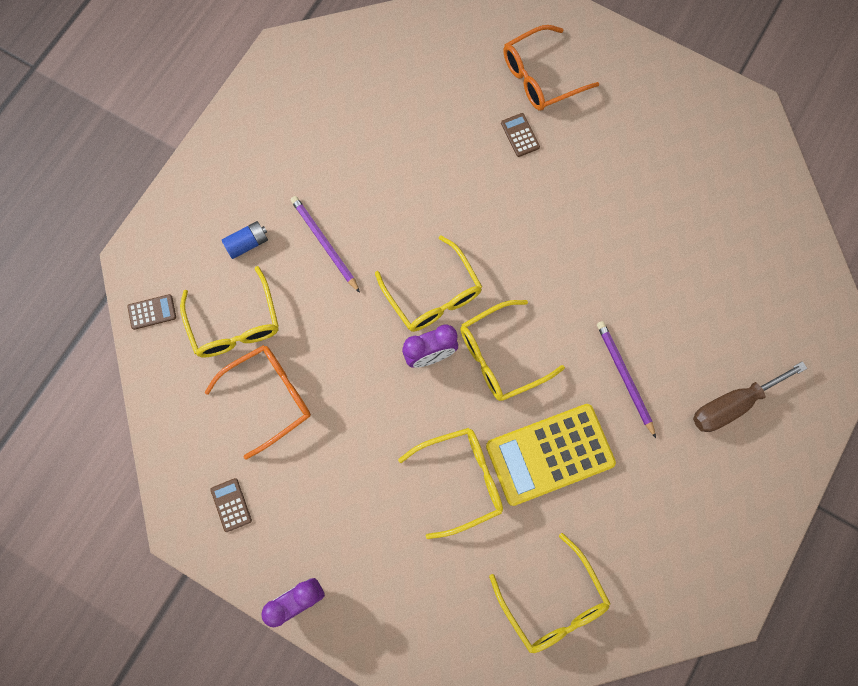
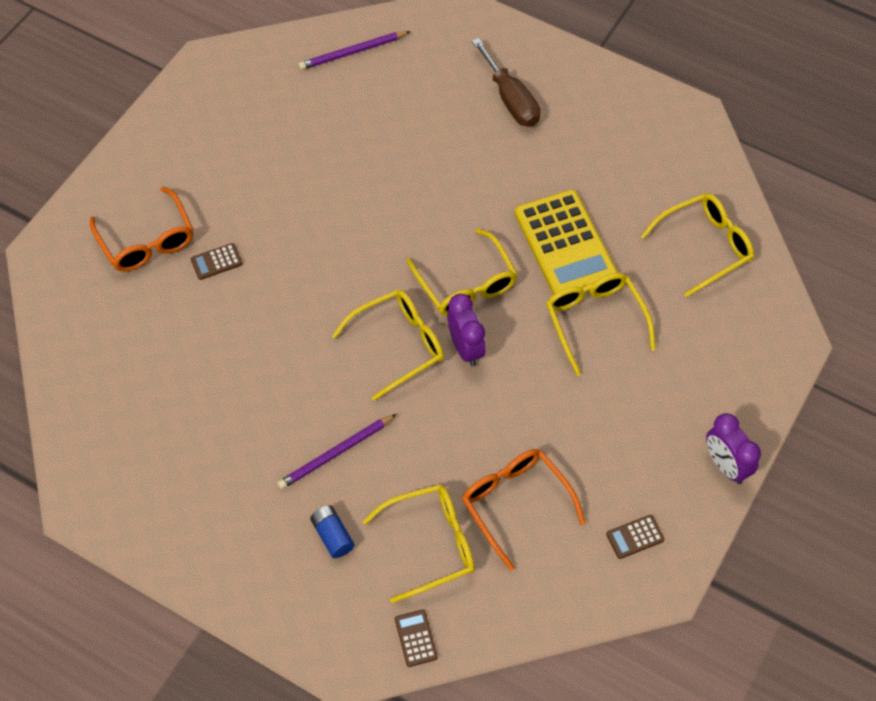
camera: 90 degrees left, 15 degrees down
(624, 377) = (486, 181): purple pencil -> purple pencil (353, 52)

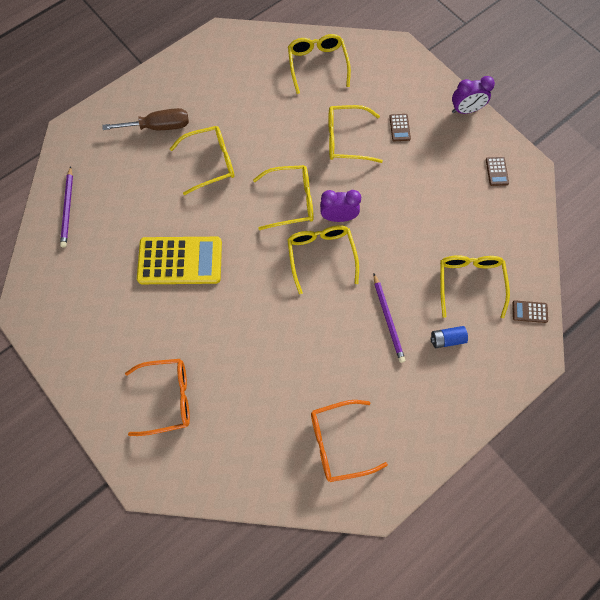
camera: 70 degrees left, 10 degrees up
(216, 262) = (207, 353): brown calculator -> brown calculator (399, 128)
(483, 174) = (211, 162): none -> yellow glasses
(515, 503) = (456, 226): orange glasses -> orange glasses (338, 442)
(565, 245) = (285, 136): yellow calculator -> yellow calculator (180, 261)

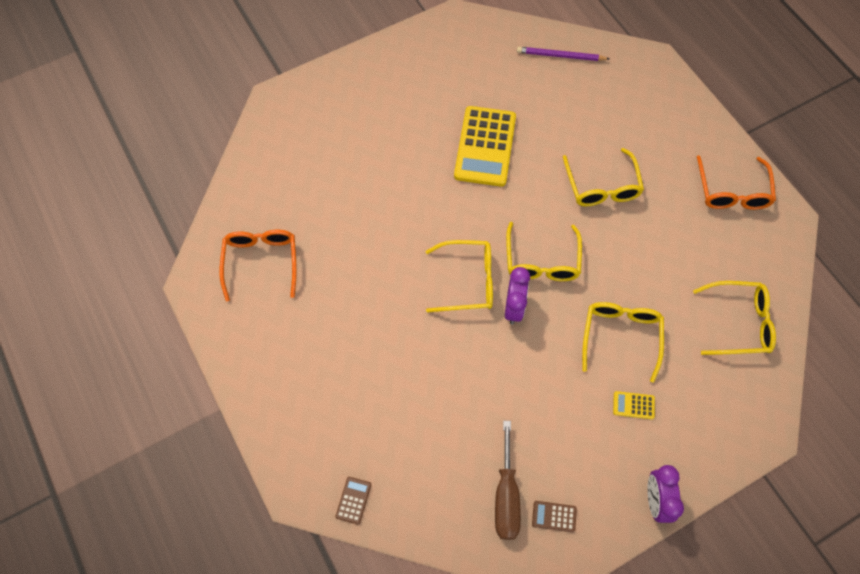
camera: 100 degrees right, 5 degrees down
(159, 127) = (655, 141): brown screwdriver -> brown screwdriver (506, 496)
(167, 398) = (344, 123): orange glasses -> orange glasses (732, 192)
(388, 319) = (379, 336): purple pencil -> none
(399, 128) = (633, 405): brown calculator -> yellow calculator
(447, 339) = (342, 394): blue battery -> none
(469, 282) = (405, 438): yellow glasses -> none

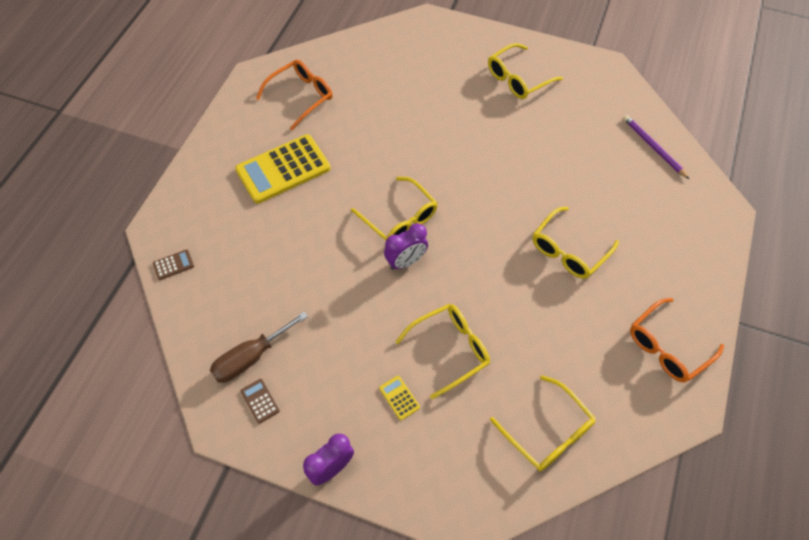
camera: 50 degrees right, 5 degrees down
(485, 146) = (520, 155): yellow calculator -> yellow calculator (283, 169)
(542, 261) = (462, 254): yellow glasses -> yellow glasses (518, 79)

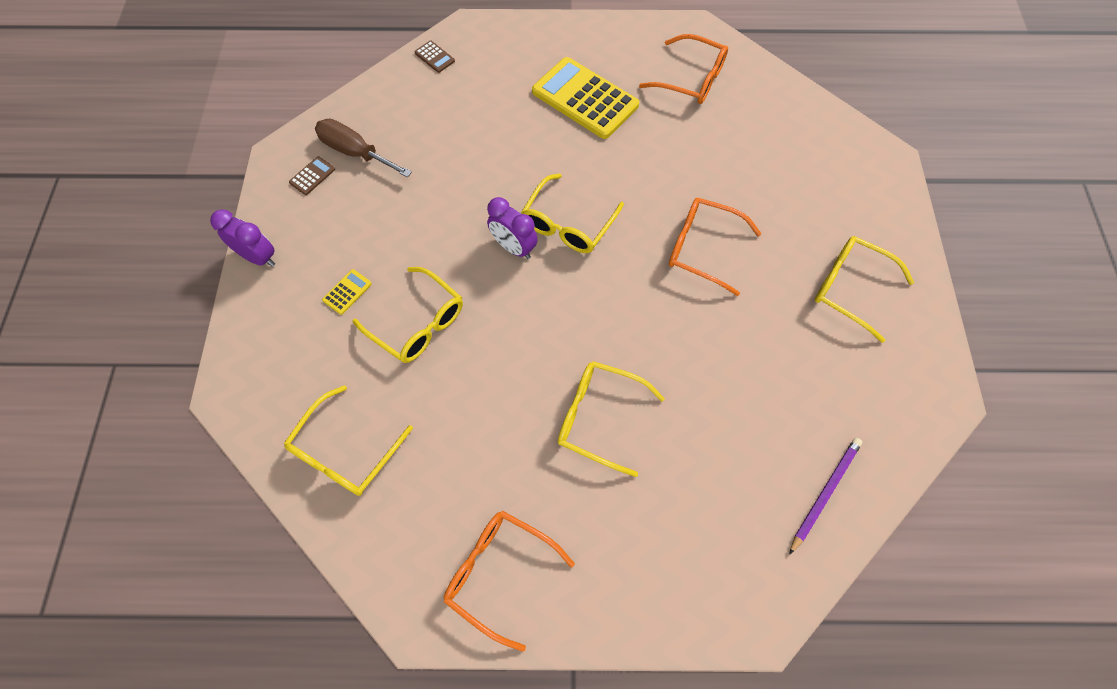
camera: 70 degrees right, 5 degrees up
(456, 144) = (702, 248): none -> orange glasses

